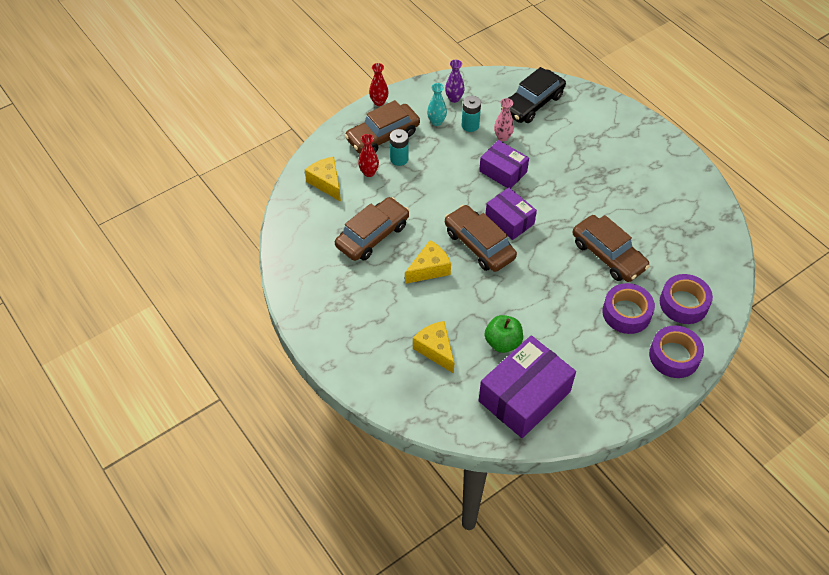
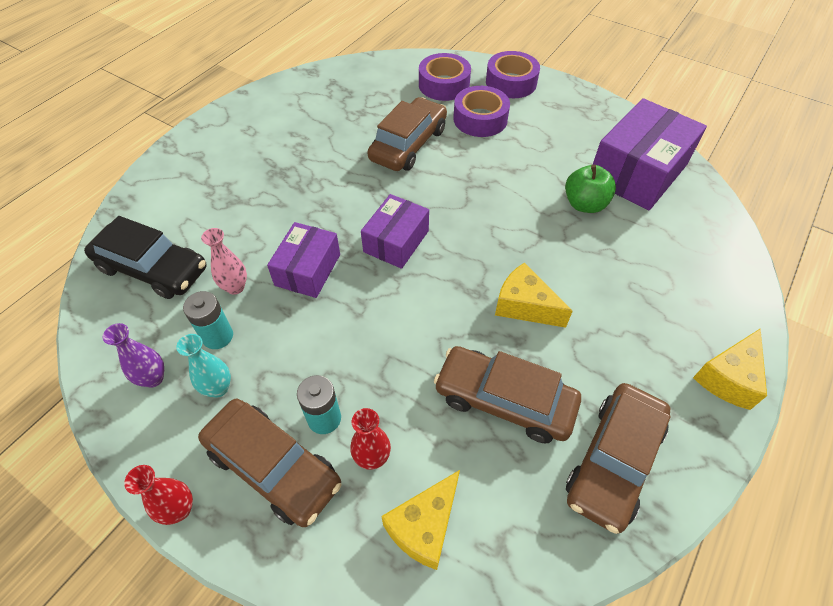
camera: 110 degrees left, 0 degrees up
(435, 350) = (640, 262): yellow cheese -> yellow cheese (728, 378)
(479, 245) = (453, 262): brown car -> brown car (613, 461)
(524, 396) = (637, 172): purple box -> purple box turned 75 degrees counterclockwise

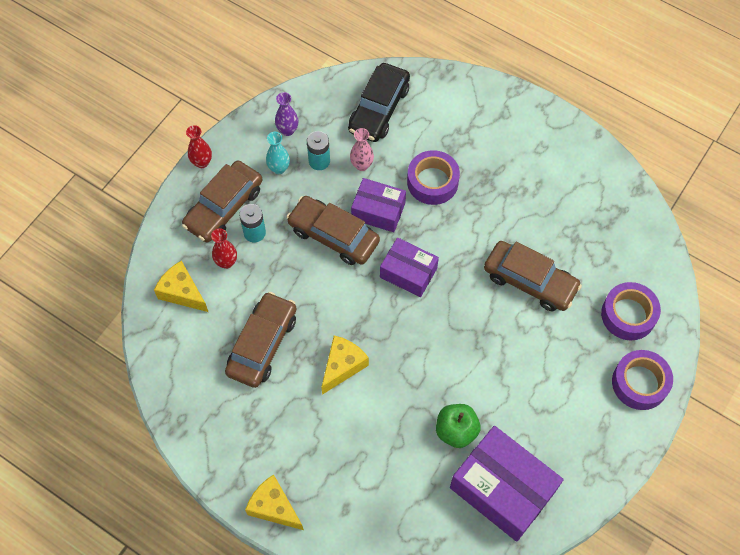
camera: 90 degrees right, 10 degrees up
(480, 119) = (573, 347): purple tape -> purple tape (432, 182)
(613, 461) = (215, 410): brown car -> brown car (333, 235)

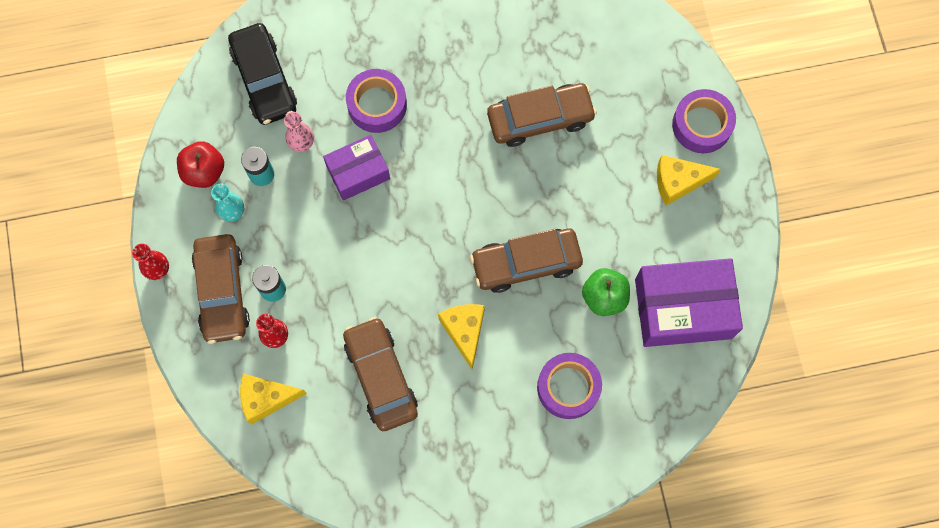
camera: 45 degrees left, 10 degrees up
(274, 507) = (528, 495): yellow cheese -> yellow cheese (678, 182)
(287, 130) = (204, 171): purple vase -> red apple
(333, 235) = (343, 228): brown car -> brown car (526, 263)
(408, 273) = (437, 203): purple box -> none
(628, 315) = (641, 76): purple tape -> purple tape (568, 387)

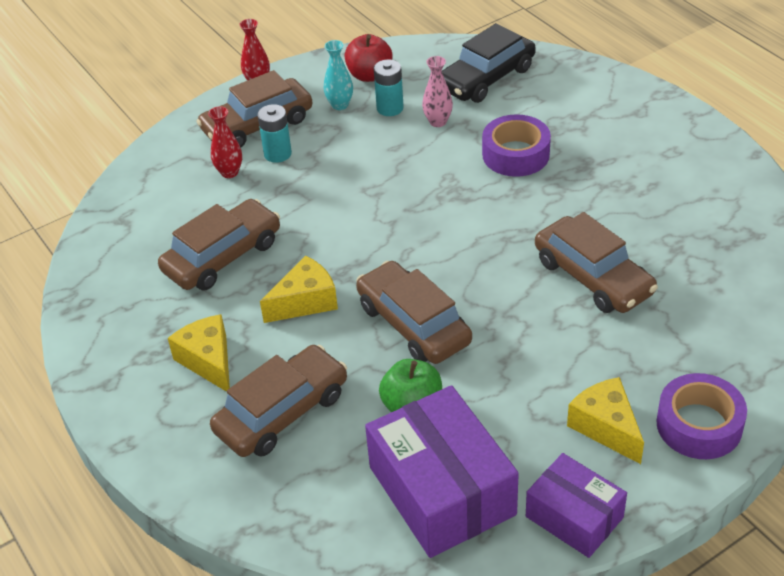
camera: 70 degrees right, 30 degrees down
(266, 398) = (163, 187): yellow cheese -> yellow cheese (208, 361)
(358, 172) = (434, 166): purple box -> purple box (574, 517)
(568, 387) = (282, 412): purple tape -> brown car

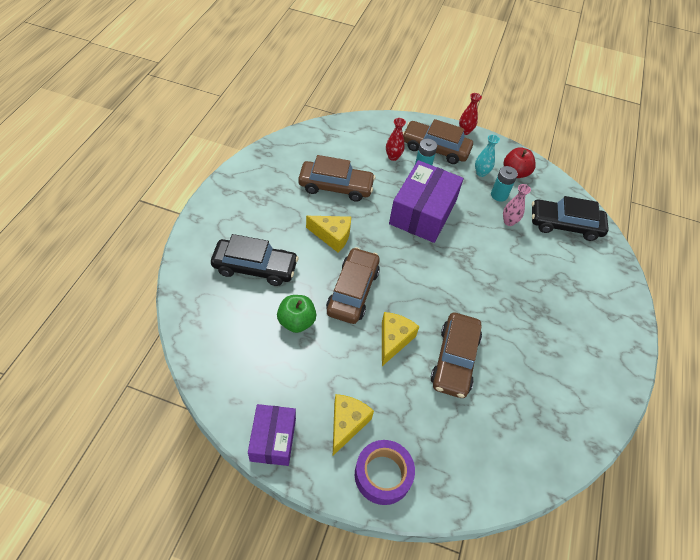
camera: 45 degrees right, 10 degrees up
(208, 361) = (266, 220): yellow cheese -> yellow cheese (393, 340)
(282, 412) = (255, 267): brown car -> black car
(442, 490) = (251, 365): purple box -> purple box (423, 213)
(515, 154) = (517, 271): purple tape -> none

